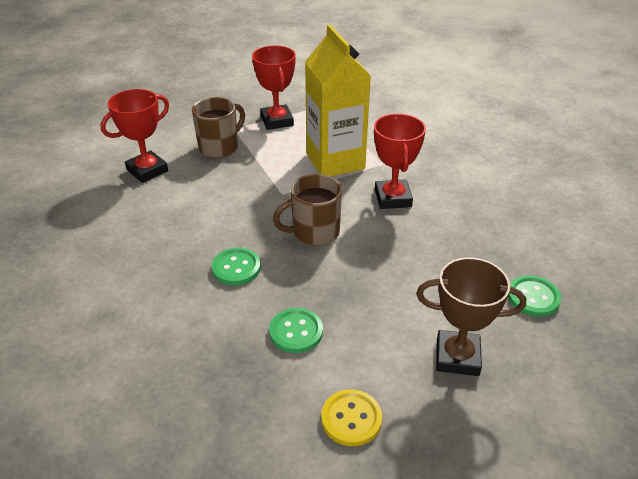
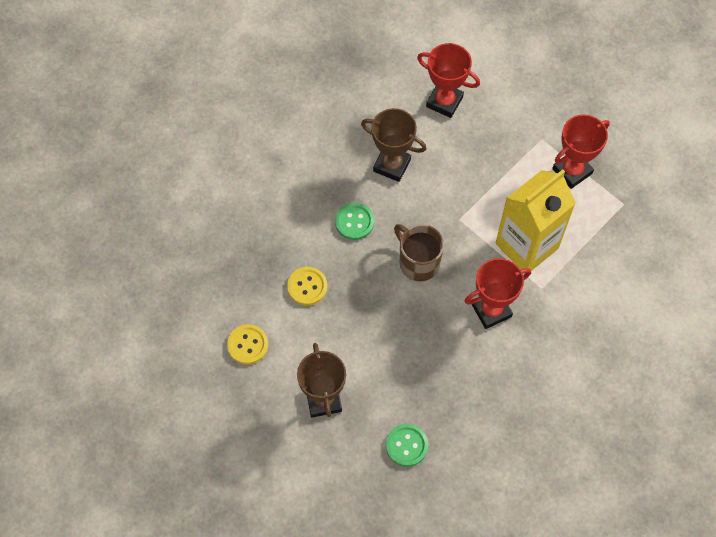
camera: 70 degrees right, 25 degrees up
(188, 222) = (392, 165): none -> brown trophy
(220, 147) = (504, 142): brown mug -> none
(296, 332) = (307, 287): green button -> yellow button

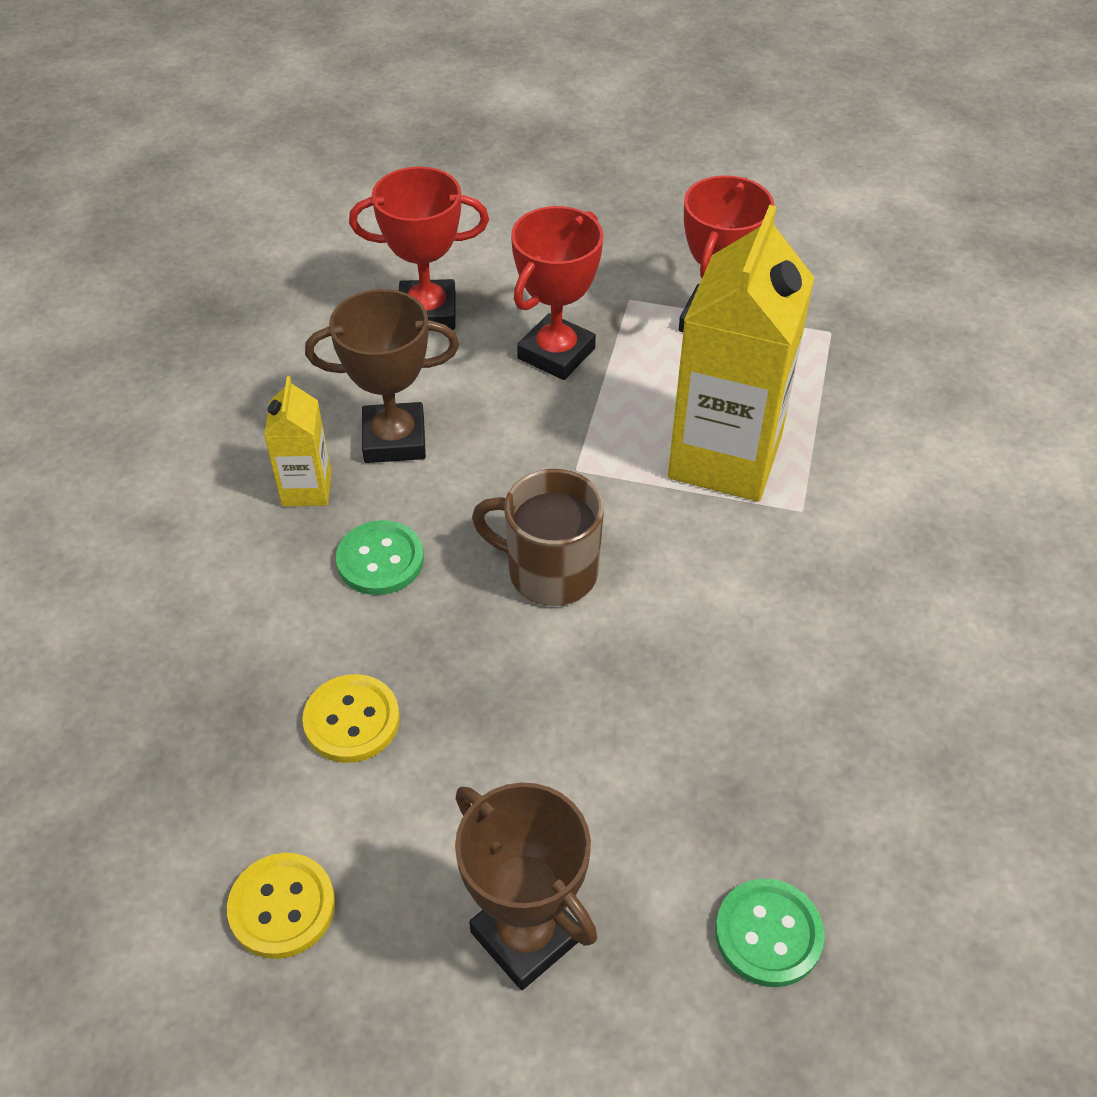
camera: 30 degrees left, 15 degrees down
(343, 172) = (307, 489): none -> yellow carton
(491, 310) = (743, 588): red trophy -> red trophy (556, 353)

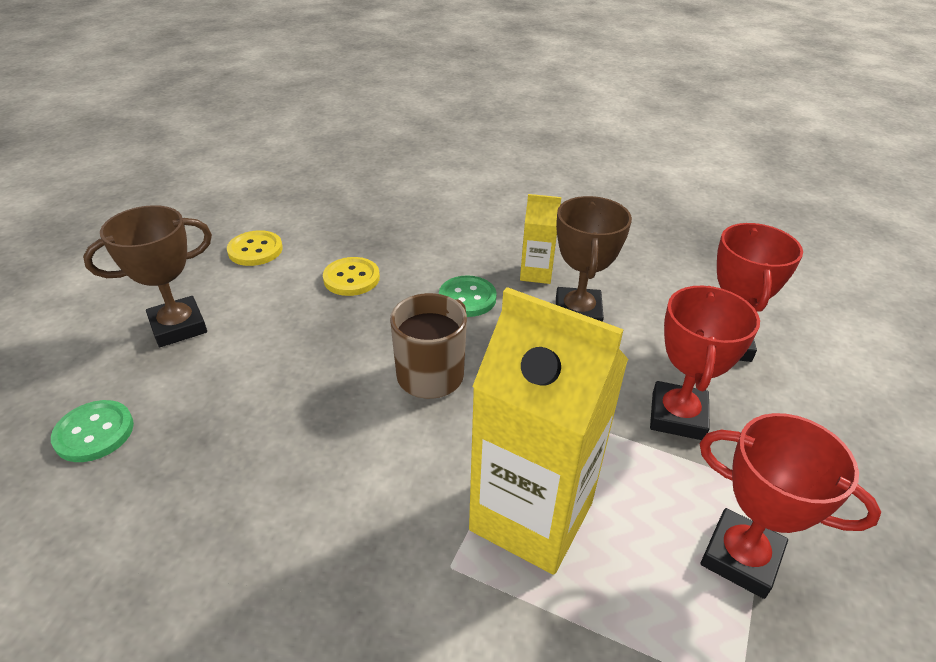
camera: 100 degrees right, 10 degrees down
(556, 353) = (677, 416): red trophy -> red trophy turned 60 degrees clockwise

